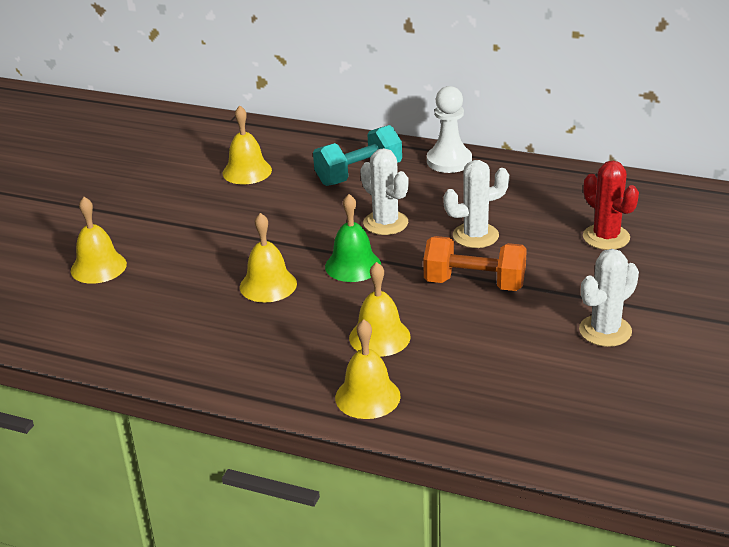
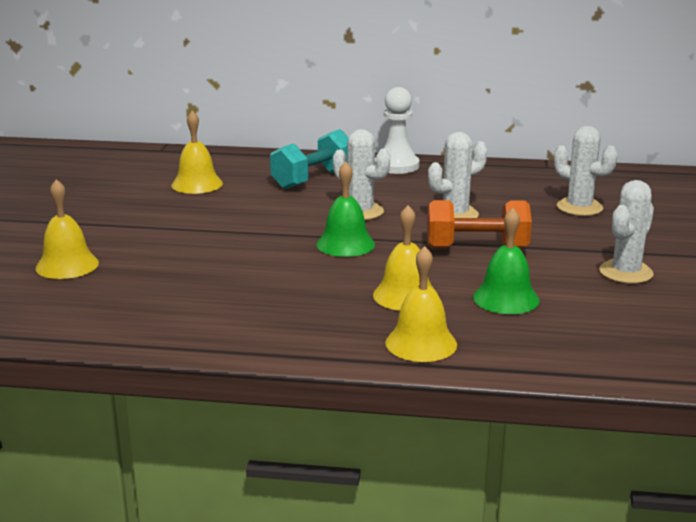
camera: 15 degrees left, 10 degrees down
(268, 285) = (264, 265): yellow bell -> none
(471, 351) = (506, 298): none -> green bell
(606, 237) = (579, 207): red cactus -> white cactus

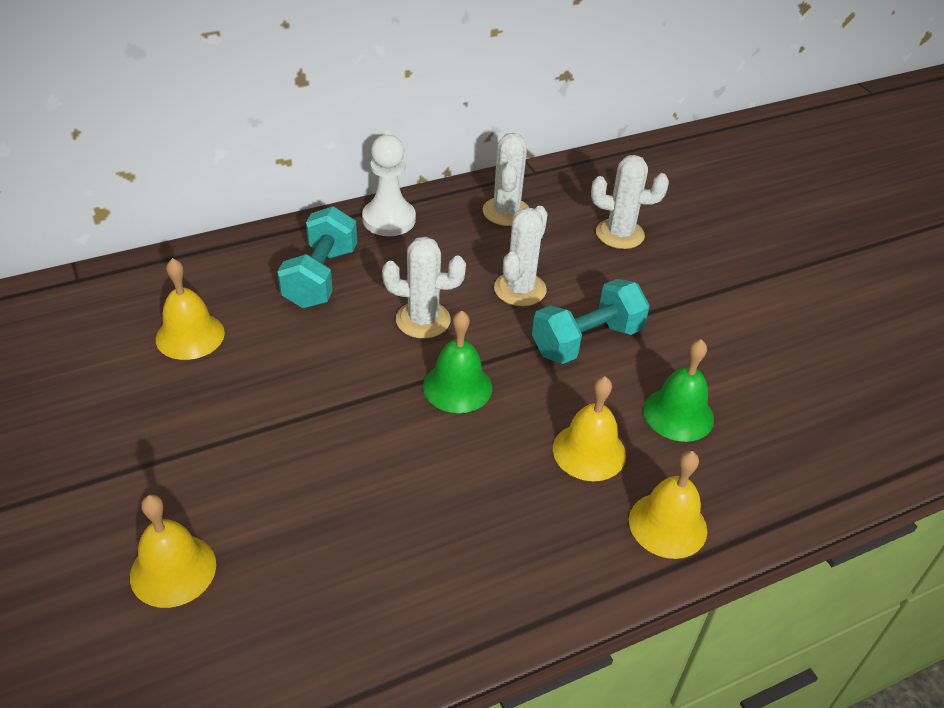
camera: 35 degrees left, 20 degrees up
(476, 248) = (587, 341): orange dumbbell -> turquoise dumbbell
(625, 272) = (739, 327): white cactus -> white cactus (506, 212)

